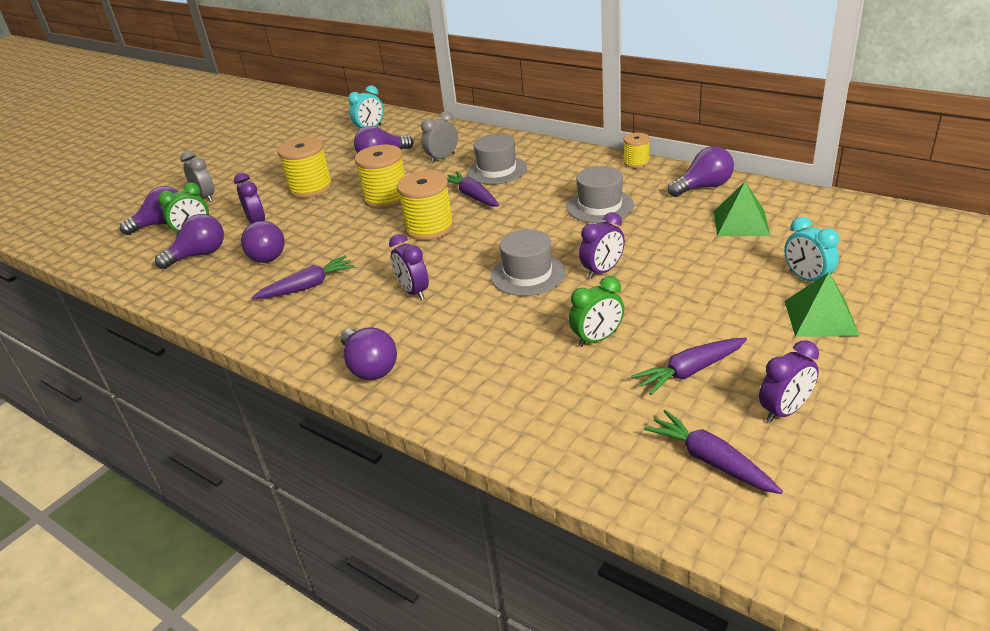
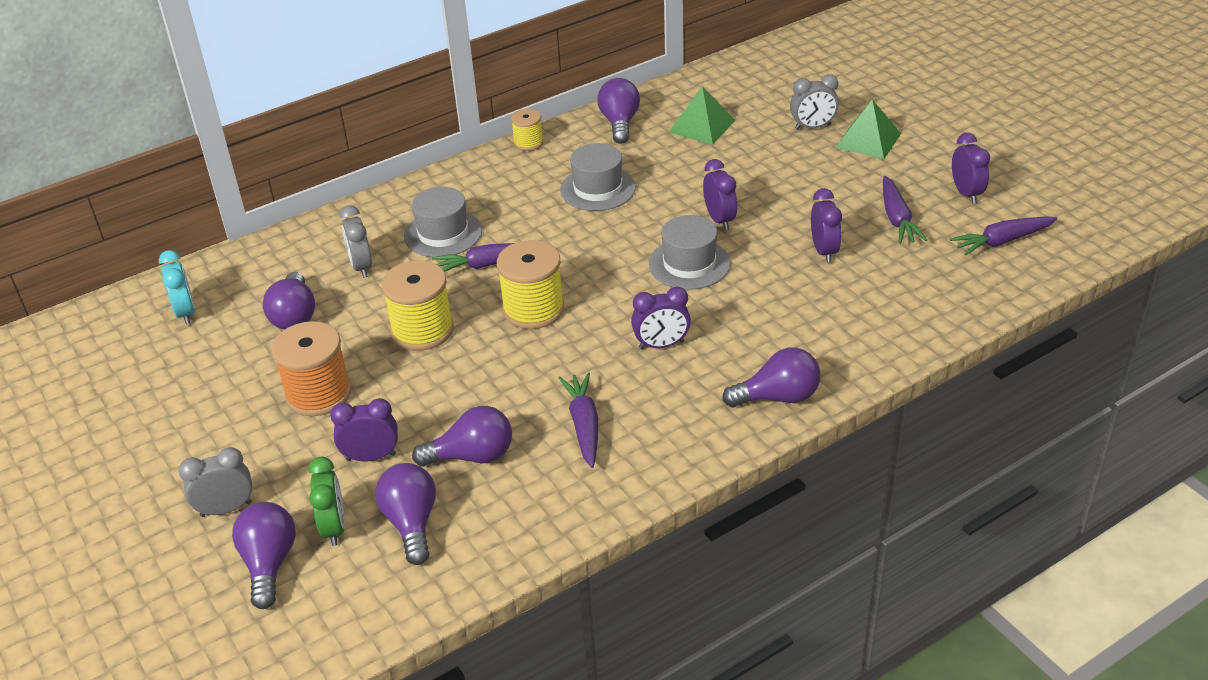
camera: 70 degrees left, 5 degrees up
(311, 188) = (318, 394): yellow spool -> orange spool
(597, 339) = (824, 251): green clock -> purple clock
(806, 279) = (812, 127): turquoise clock -> grey clock

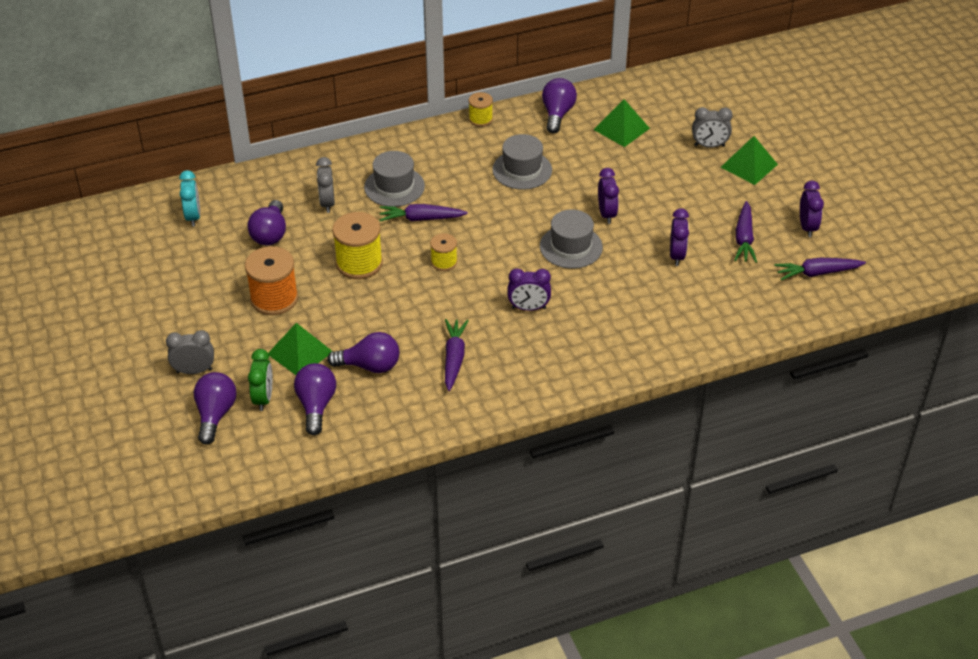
camera: 10 degrees right, 5 degrees up
(371, 457) = (300, 353): purple clock -> green pyramid
(533, 309) = (444, 262): yellow spool -> yellow spool, size x0.56
(778, 397) = (599, 364): purple light bulb -> none

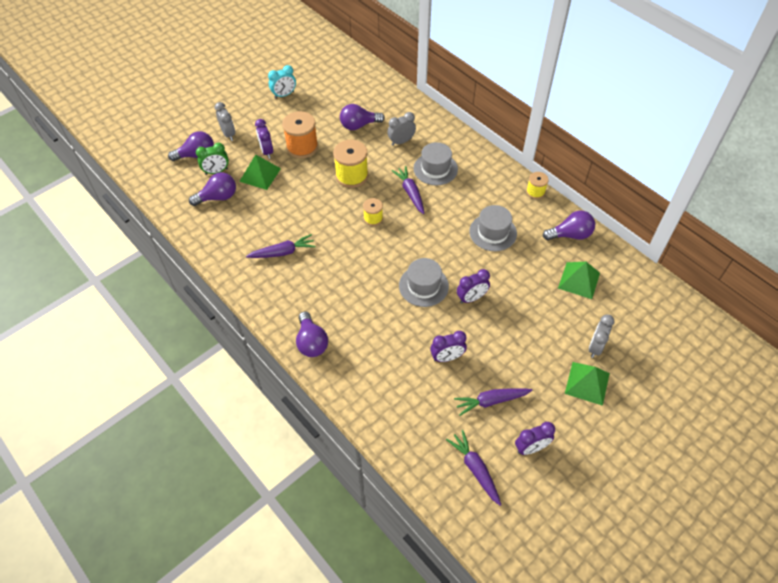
camera: 70 degrees right, 10 degrees up
(193, 216) = (357, 87): turquoise clock -> turquoise clock (284, 95)
(370, 366) = (260, 211): purple light bulb -> purple light bulb (311, 342)
(528, 308) = (348, 279): purple clock -> purple clock (267, 151)
(709, 146) = (595, 347): grey clock -> grey clock turned 45 degrees clockwise

